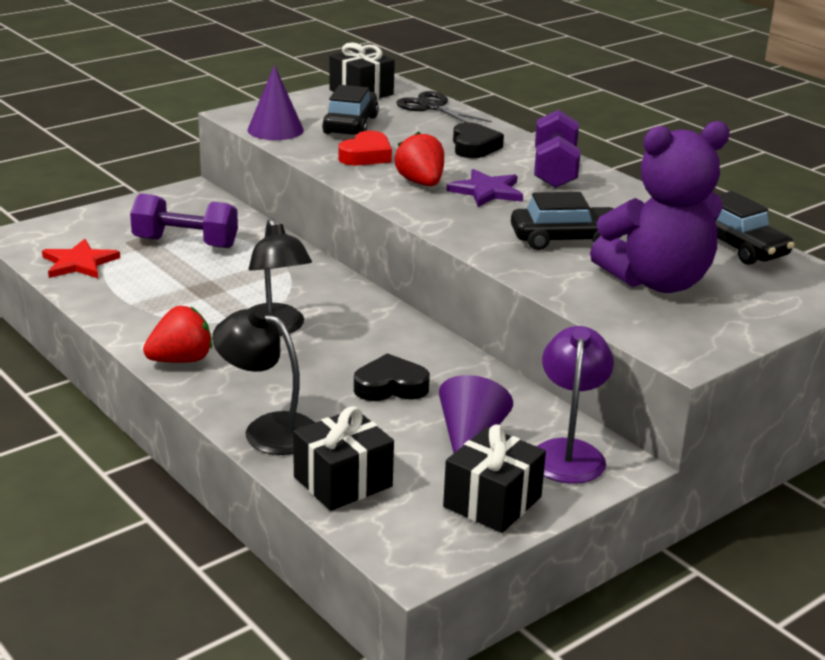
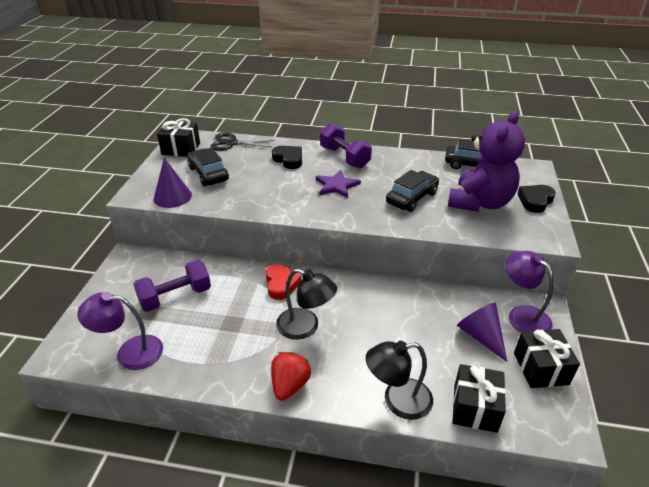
camera: 40 degrees left, 10 degrees up
(79, 263) = (130, 352): red star -> purple lamp
(366, 155) = (247, 191): red heart -> red heart (281, 284)
(390, 386) = (407, 328): black heart -> black heart (535, 201)
(421, 183) = (300, 196): red strawberry -> none

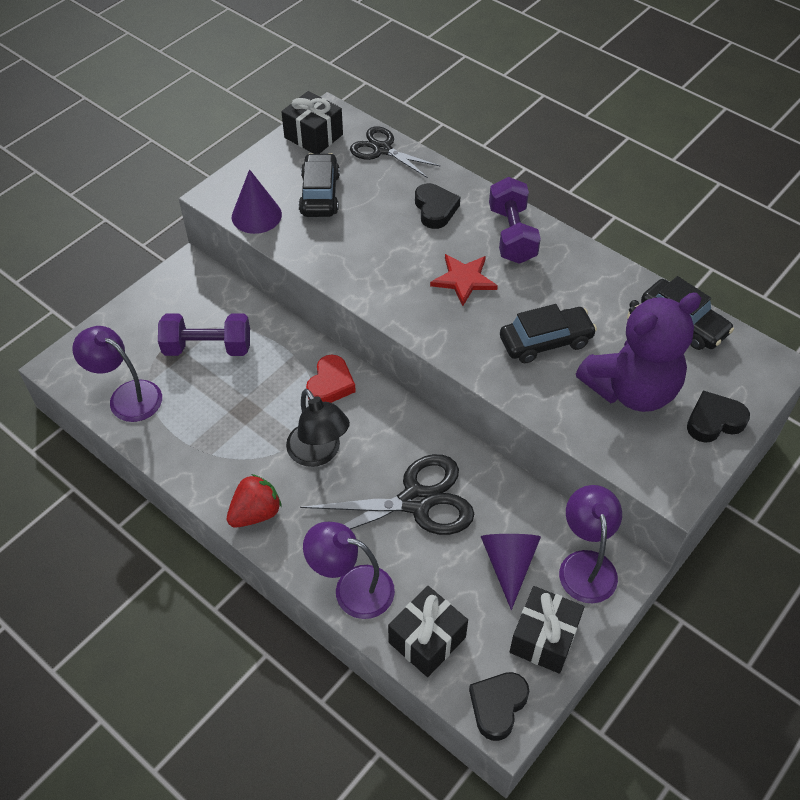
camera: 30 degrees right, 15 degrees up
(336, 185) = (464, 280): purple star -> red star
(393, 327) = (416, 501): none -> black scissors
(397, 400) = (352, 588): black lamp -> purple lamp
(555, 426) = (497, 706): none -> black heart

